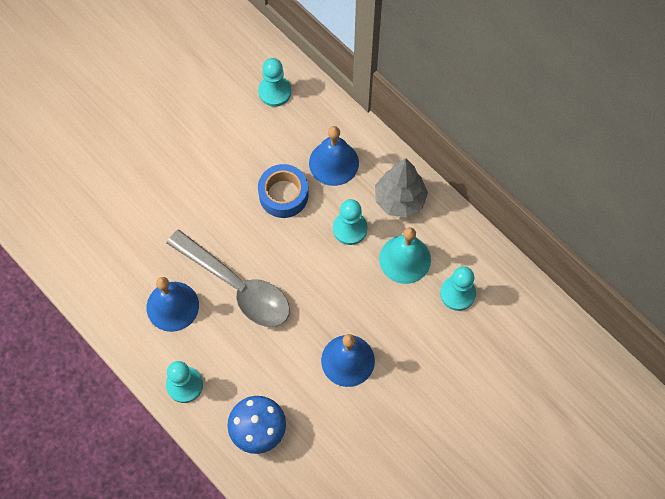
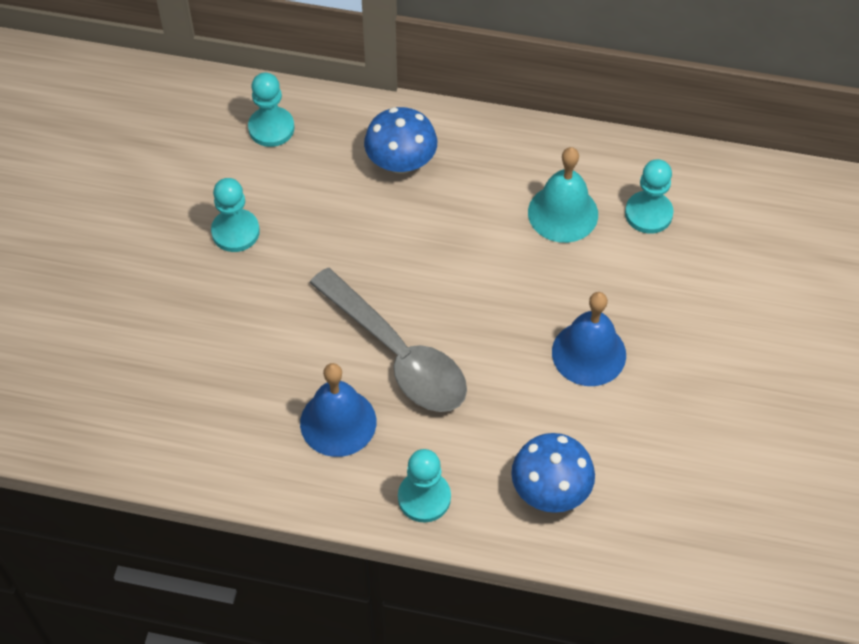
camera: 35 degrees left, 10 degrees down
(237, 286) = (397, 354): grey spoon -> grey spoon turned 45 degrees clockwise
(283, 195) = (371, 227): blue tape -> none
(334, 163) = (401, 162): blue bell -> blue mushroom
(350, 229) = (476, 218): turquoise pawn -> turquoise pawn (235, 232)
(400, 200) = (506, 158): grey tree -> none

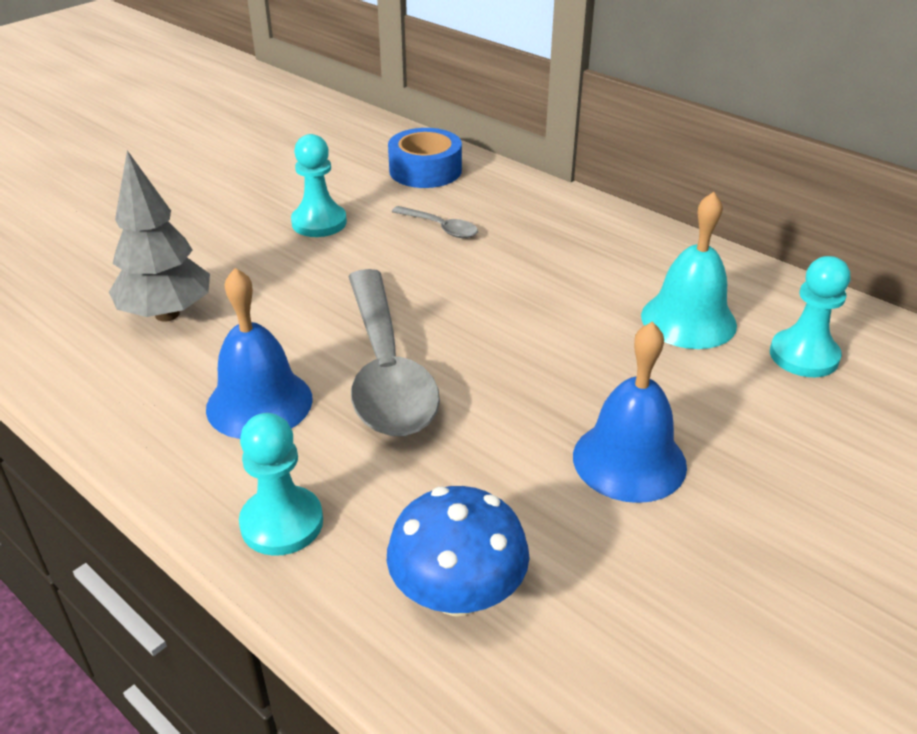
camera: 30 degrees right, 20 degrees down
(205, 379) = (167, 314): none -> grey tree
(271, 128) = (425, 170): turquoise pawn -> blue tape
(333, 194) = (440, 228): none -> grey spoon
(401, 162) = (531, 227): blue mushroom -> none

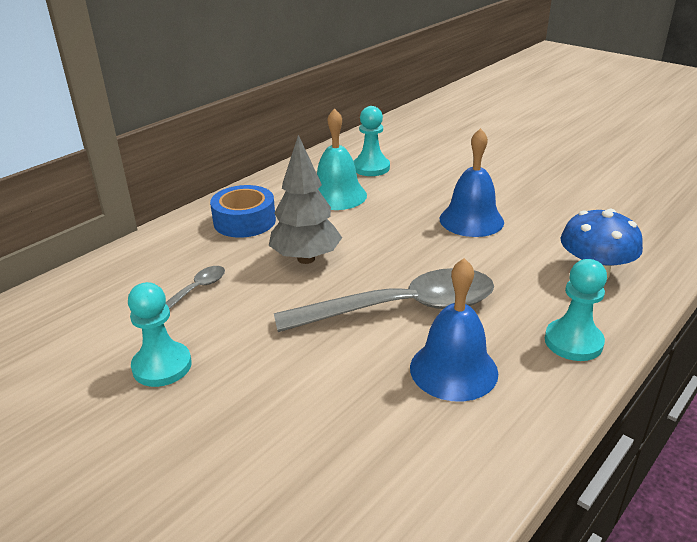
camera: 90 degrees left, 5 degrees down
(167, 314) = (325, 458): grey tree -> grey tree (306, 259)
(425, 170) = (78, 303): blue tape -> blue tape (244, 221)

